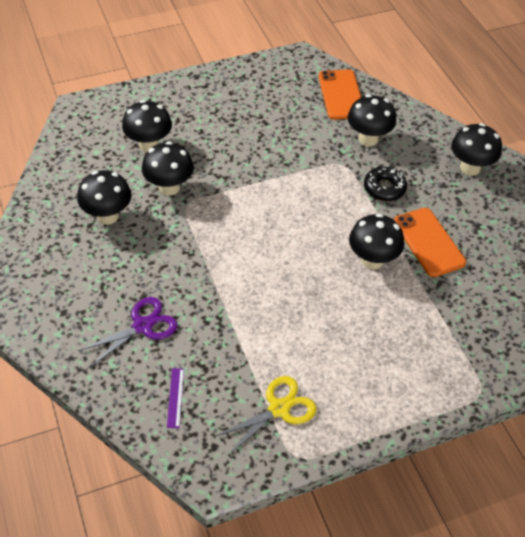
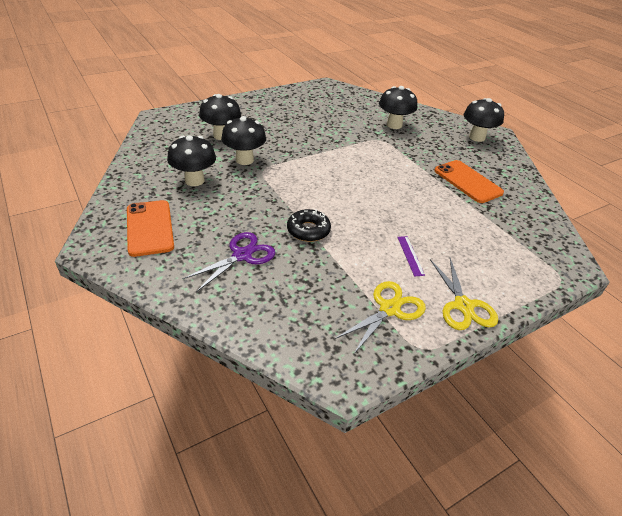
camera: 10 degrees left, 10 degrees down
(175, 397) = (287, 309): purple ruler -> purple ruler (410, 255)
(341, 95) = (364, 102): orange phone -> orange phone (149, 228)
(358, 413) = (463, 306): none -> yellow scissors
(372, 260) = (428, 195): black mushroom -> none
(384, 188) = (418, 152): black donut -> black donut (308, 230)

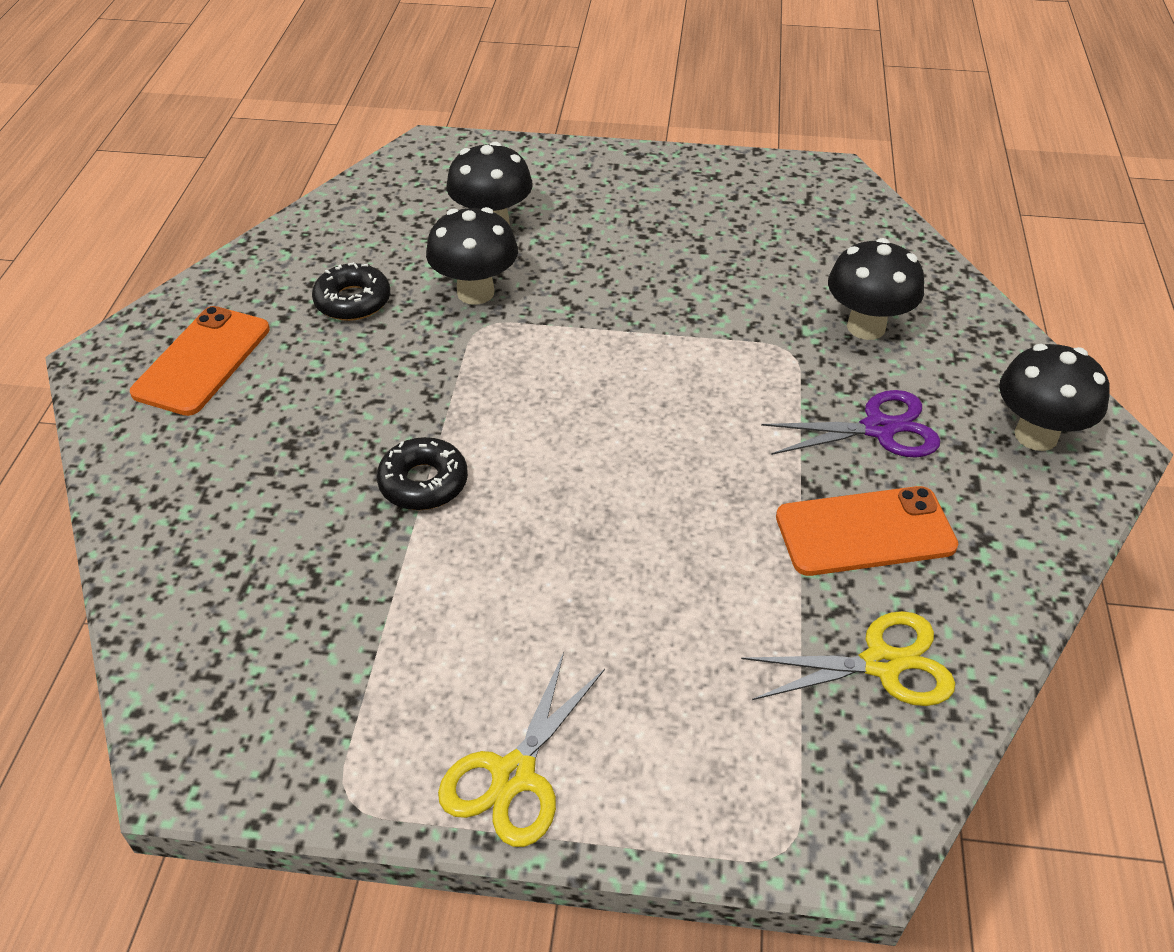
camera: 40 degrees right, 5 degrees up
(194, 180) = (353, 301): black mushroom -> black donut
(242, 255) = (273, 475): purple scissors -> purple scissors (878, 429)
(389, 309) = (382, 701): yellow scissors -> yellow scissors (881, 664)
(410, 255) = (540, 625): purple ruler -> none
(467, 181) = (865, 531): orange phone -> orange phone turned 75 degrees clockwise

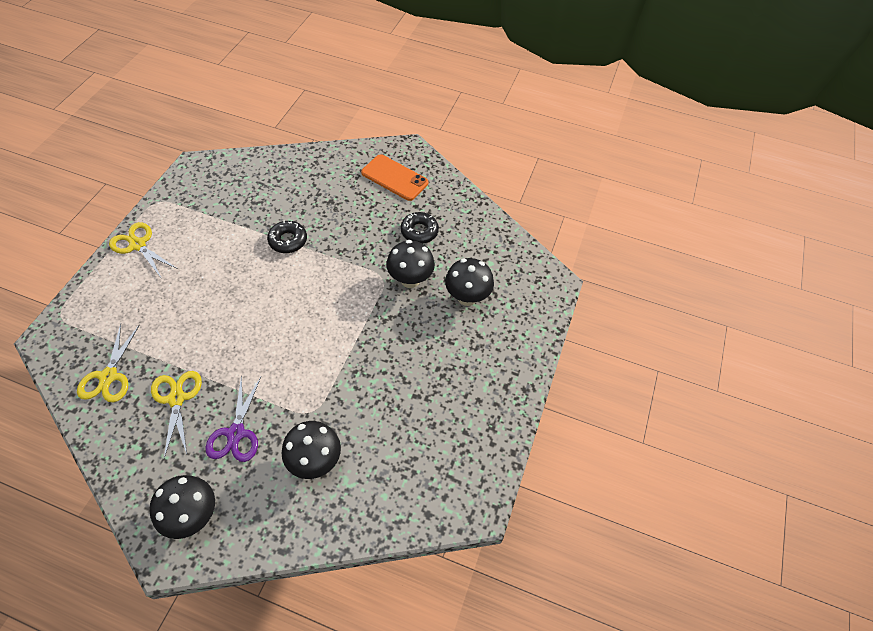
camera: 100 degrees right, 10 degrees up
(865, 531) = (177, 399): orange phone -> yellow scissors

